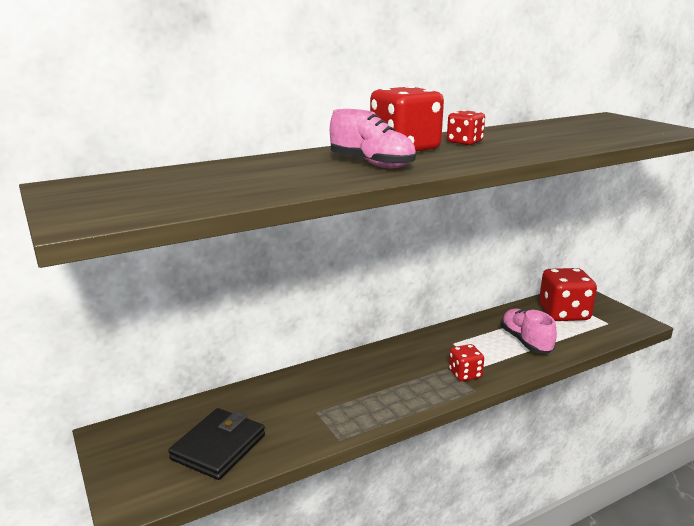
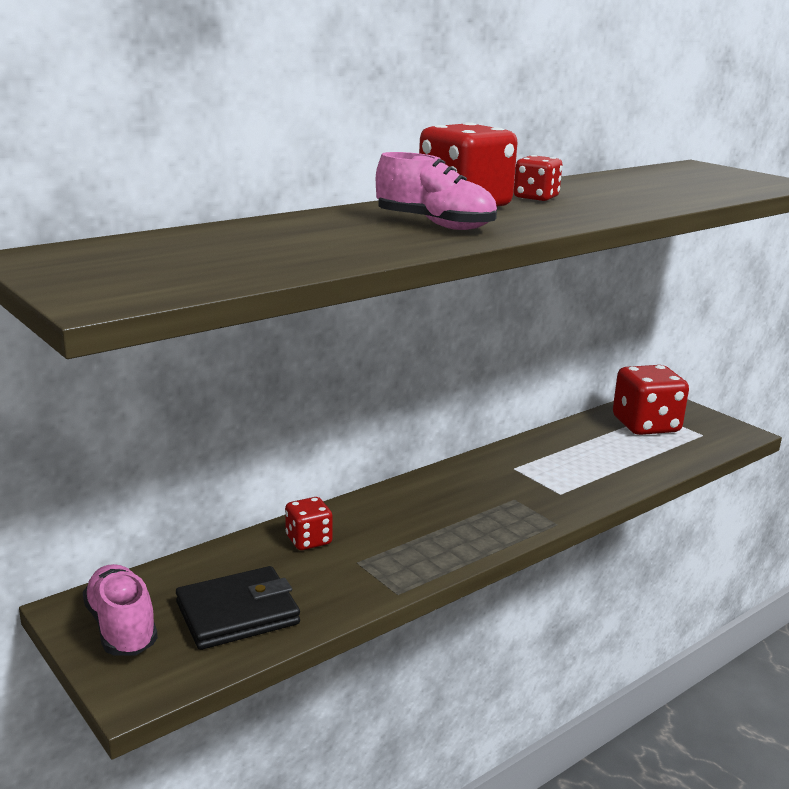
camera: 10 degrees left, 0 degrees up
(218, 447) = (237, 613): black wallet -> black wallet turned 45 degrees clockwise
(465, 374) = (539, 505): red dice -> red dice (308, 540)
(526, 342) = (606, 462): pink shoe -> pink shoe (121, 627)

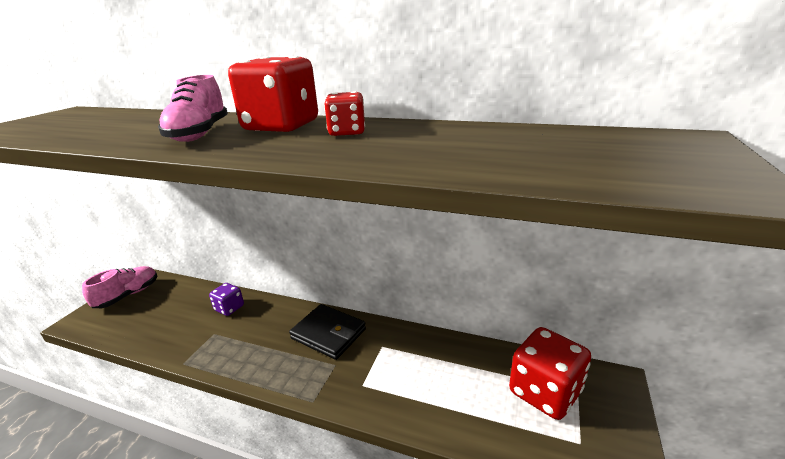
camera: 60 degrees right, 5 degrees up
(237, 613) = (147, 319): black wallet -> black wallet (328, 334)
(308, 540) = (229, 308): red dice -> purple dice

